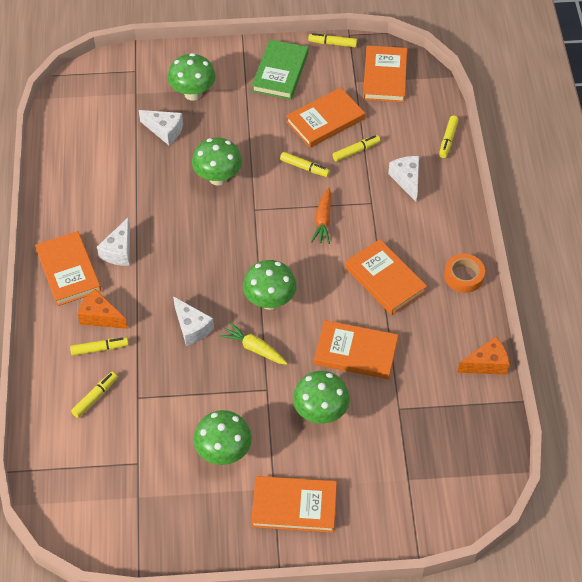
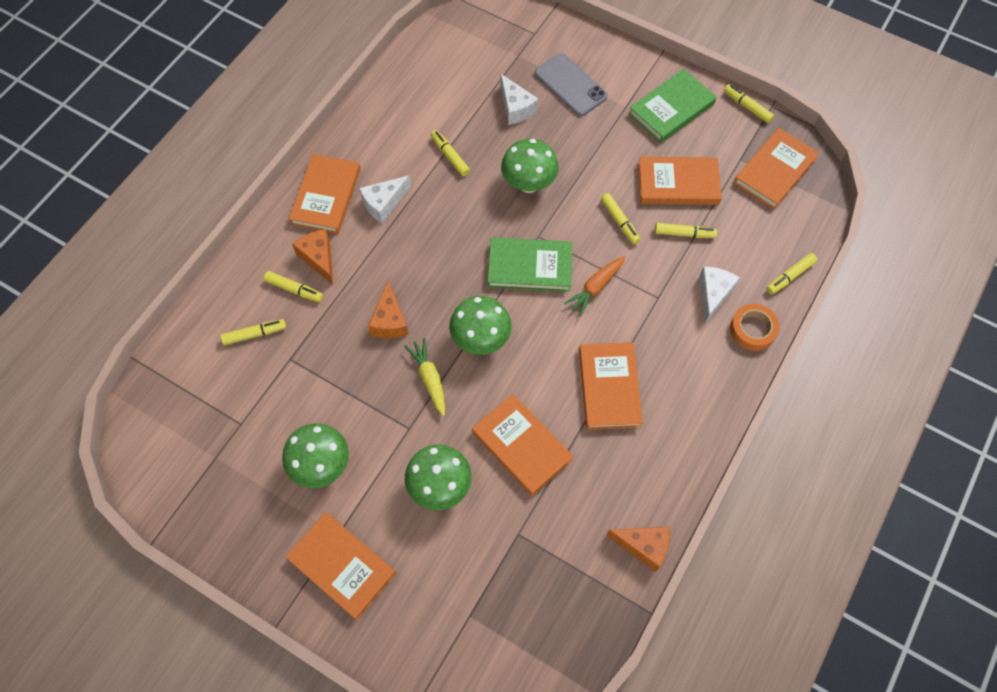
camera: 35 degrees right, 10 degrees up
(142, 190) = (450, 156): none -> yellow marker
(192, 327) = (389, 321): white cheese -> orange cheese
(193, 93) = (570, 85): green mushroom -> grey phone
(265, 233) = (530, 267): none -> green book
(463, 276) = (693, 435): orange tape -> orange tape (752, 330)

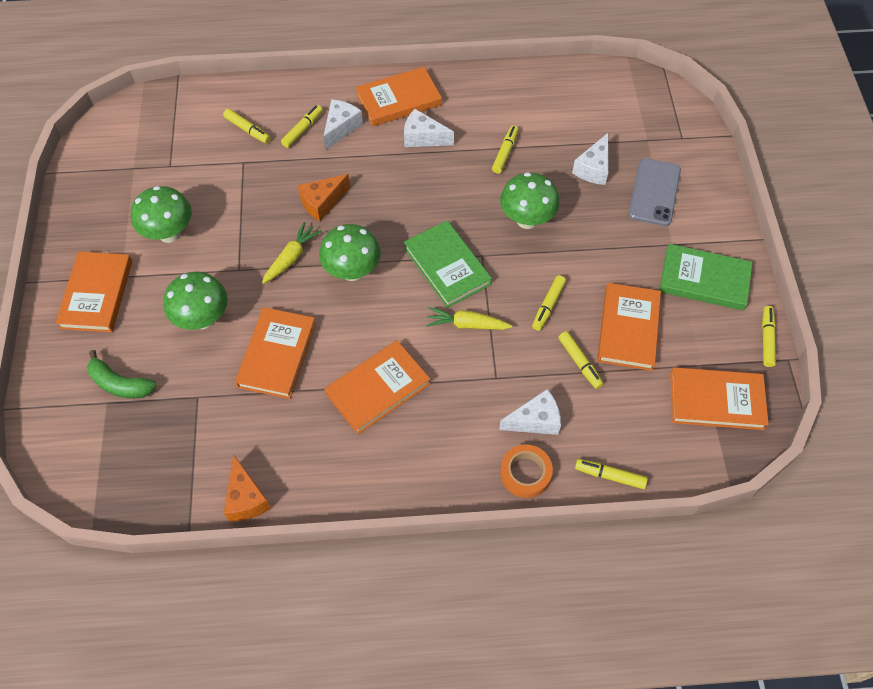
camera: 55 degrees right, 5 degrees down
(294, 289) = (303, 130): yellow marker -> yellow marker turned 135 degrees counterclockwise
(319, 258) = (341, 128): orange cheese -> white cheese
(458, 594) = (120, 384): none -> green banana
(595, 287) = (467, 324): orange carrot -> yellow carrot
(678, 183) = (628, 329): orange book -> orange book turned 45 degrees clockwise

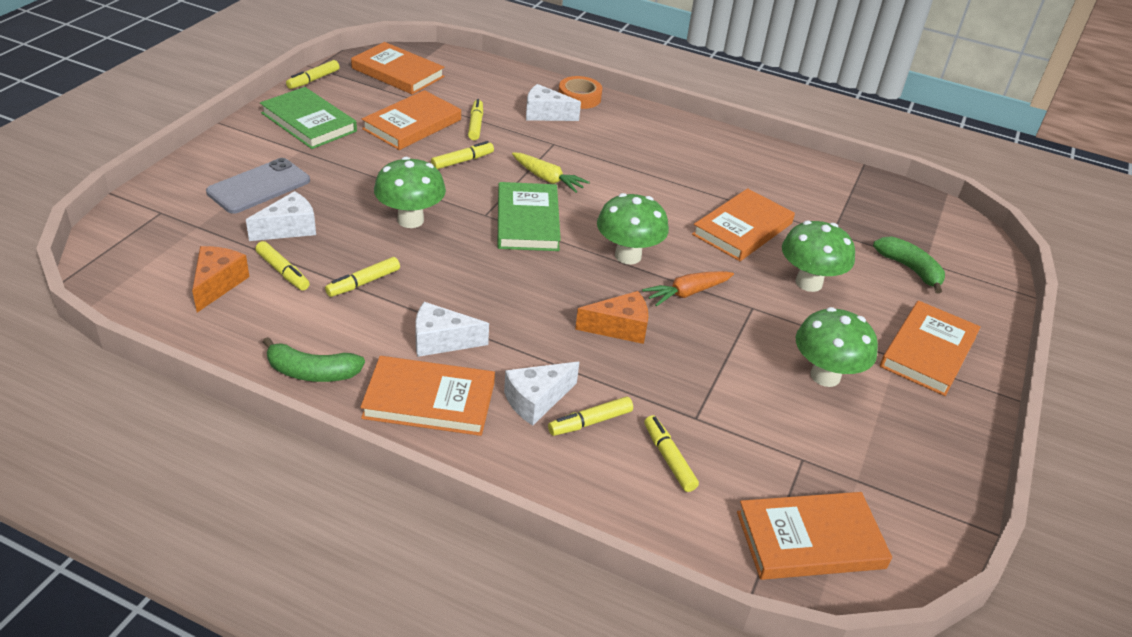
camera: 155 degrees left, 20 degrees down
(246, 498) = (809, 164): orange cheese -> orange cheese (218, 284)
(291, 257) = (687, 293): yellow carrot -> orange carrot
(378, 389) = (661, 175): orange book -> orange book (810, 540)
(423, 137) = (441, 341): white cheese -> white cheese turned 135 degrees clockwise
(473, 85) = (312, 372): none -> green banana
(610, 476) = (519, 76): yellow marker -> yellow marker (283, 272)

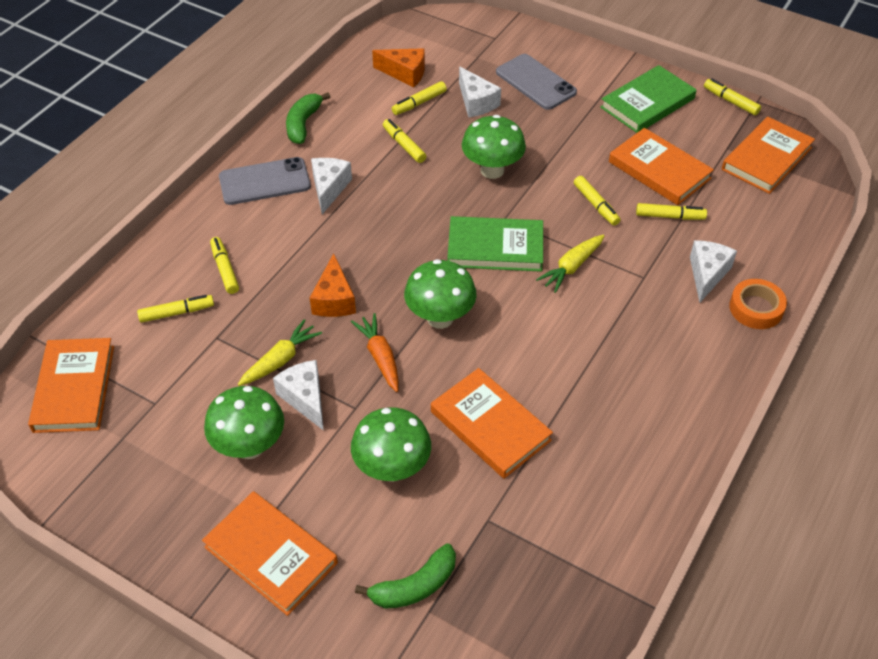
camera: 100 degrees right, 10 degrees up
(429, 400) = (264, 182): orange book -> grey phone
(536, 400) = (254, 239): white cheese -> white cheese (305, 398)
(712, 362) = (280, 360): none -> yellow carrot

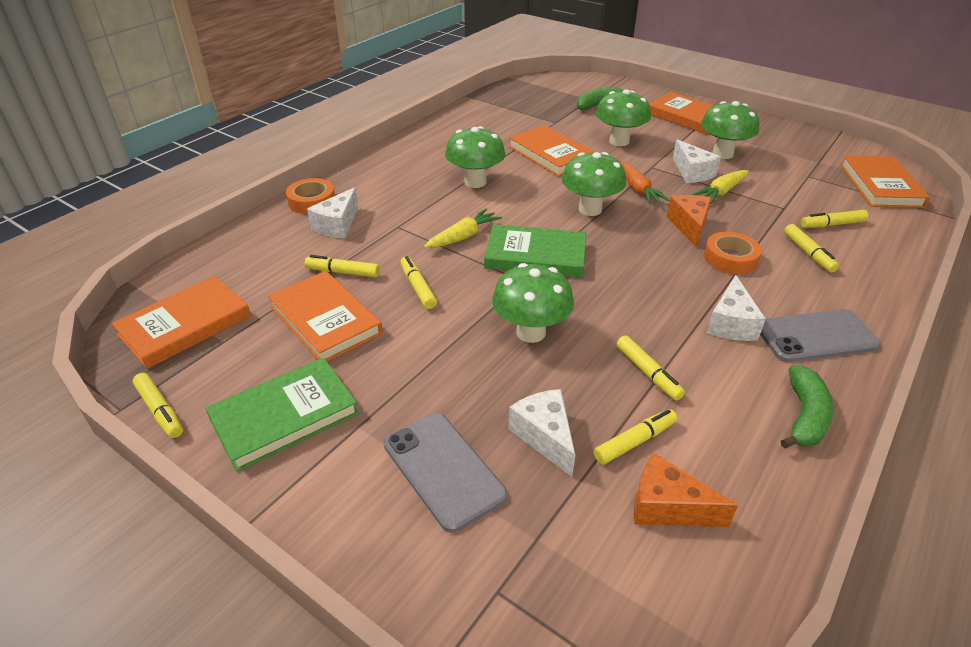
camera: 175 degrees left, 10 degrees down
(305, 257) = (730, 258): none -> orange tape
(580, 357) = (475, 182): none -> green mushroom

